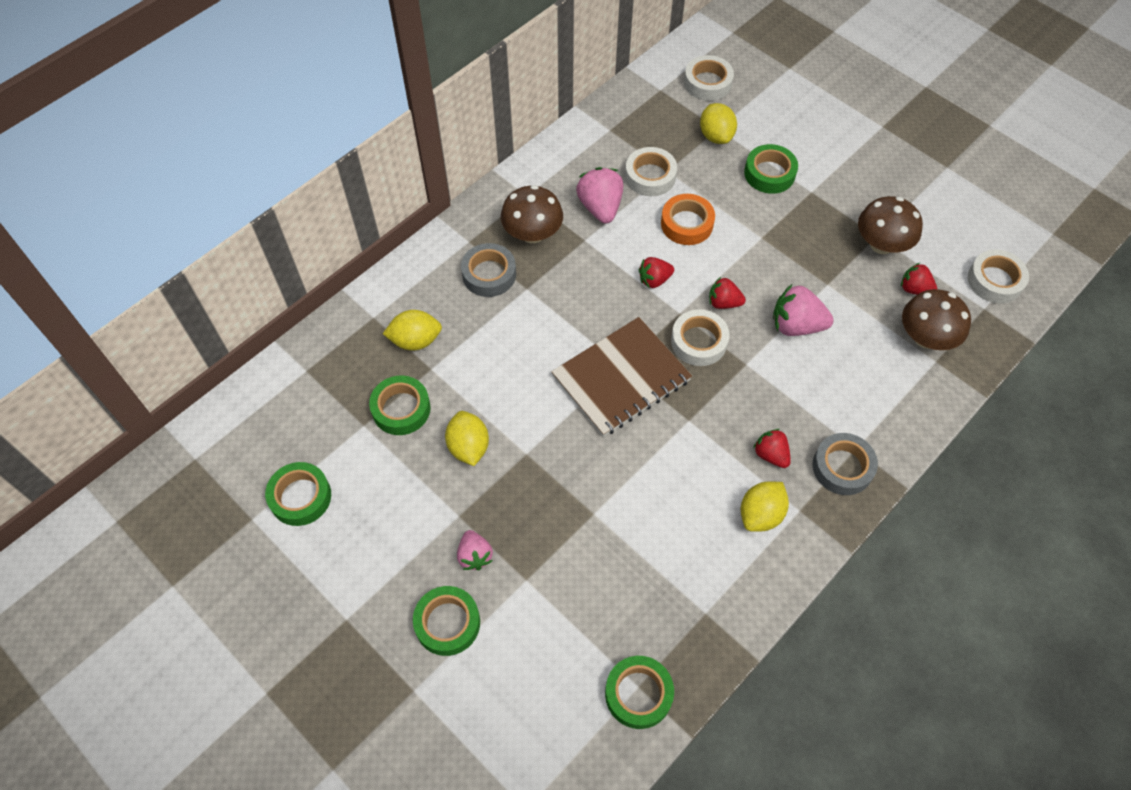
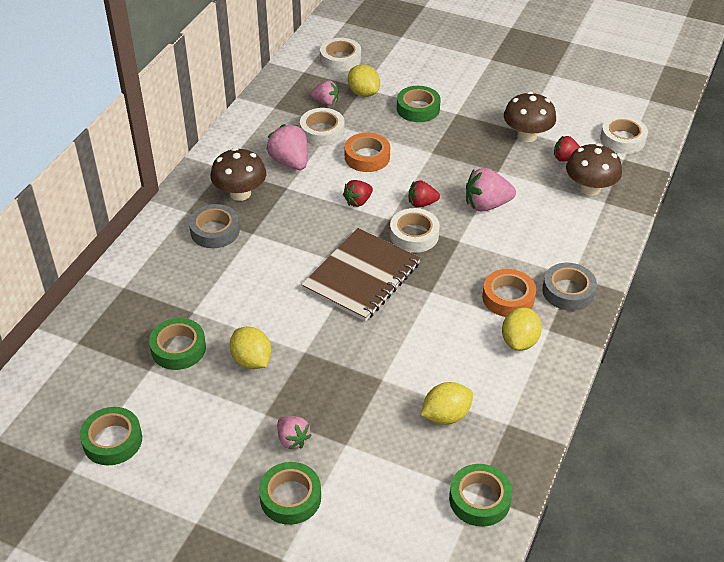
camera: 20 degrees left, 15 degrees down
(415, 340) = (170, 295): yellow lemon -> yellow lemon (446, 415)
(669, 137) = (326, 102): none -> pink strawberry
(771, 454) = (508, 298): red strawberry -> orange tape

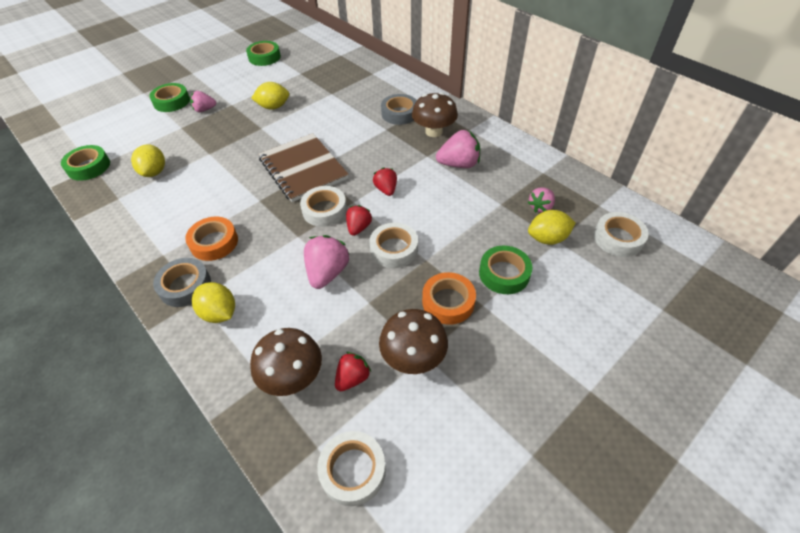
camera: 115 degrees right, 5 degrees up
(178, 348) = (307, 84): green tape -> none
(322, 131) = (493, 193): white tape -> white tape (394, 249)
(367, 157) = (442, 211): orange tape -> orange tape (448, 302)
(519, 341) = (170, 232): yellow lemon -> yellow lemon (219, 313)

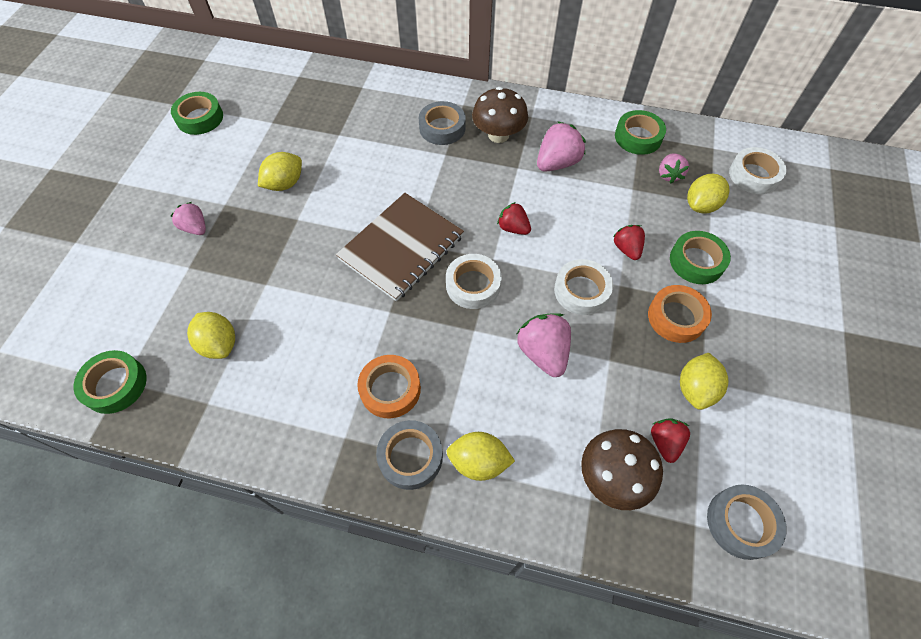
camera: 35 degrees left, 10 degrees up
(171, 102) = (134, 237): green tape -> green tape (638, 137)
(204, 110) = (195, 228): pink strawberry -> pink strawberry turned 90 degrees clockwise
(303, 169) = (401, 247): brown notebook -> brown notebook turned 75 degrees counterclockwise
(353, 470) = (741, 523): white tape -> grey tape
(358, 228) = (526, 286): red strawberry -> red strawberry (627, 249)
(413, 357) = (695, 389): brown mushroom -> yellow lemon

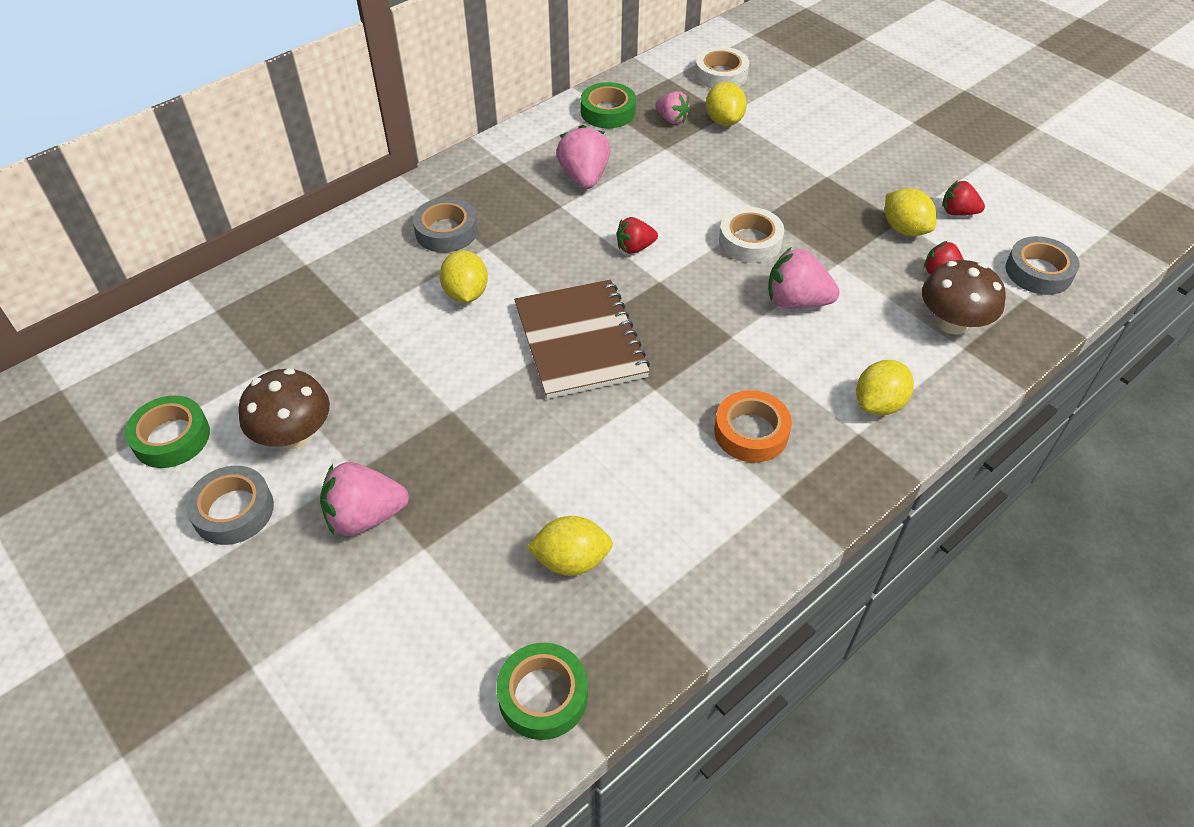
camera: 55 degrees left, 10 degrees down
(195, 228) = (365, 516): pink strawberry -> pink strawberry, size x1.59
(284, 184) = (384, 399): yellow lemon -> yellow lemon (466, 293)
(410, 457) = (839, 452): grey tape -> grey tape (233, 510)
(473, 285) = (678, 310): white tape -> none
(498, 135) = (503, 197): brown mushroom -> brown mushroom (294, 435)
(627, 249) = (729, 189): red strawberry -> red strawberry (958, 212)
(676, 317) = (827, 200): orange tape -> none
(696, 261) = (780, 157): green tape -> none

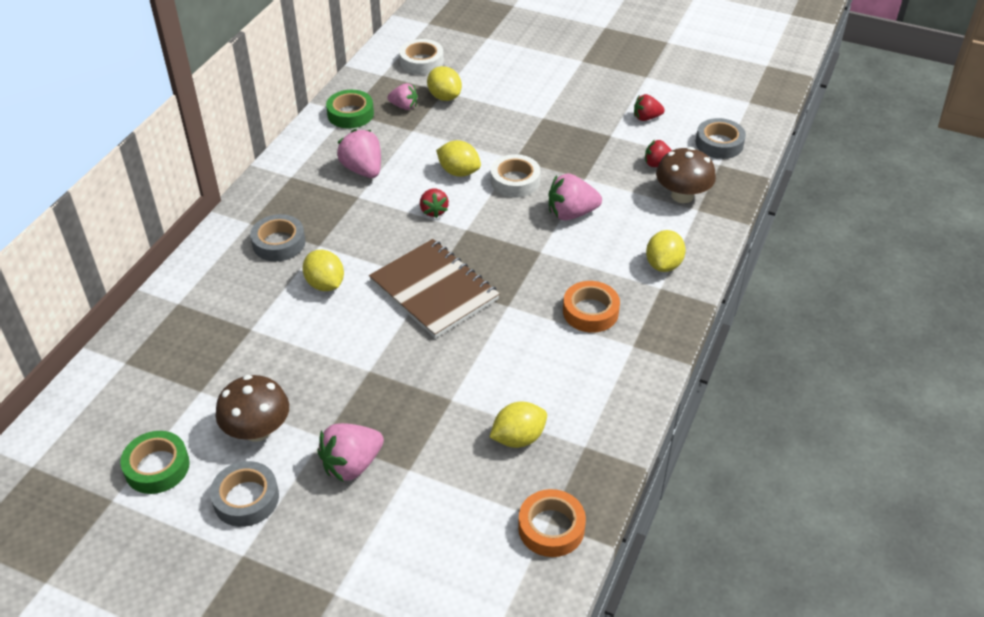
camera: 25 degrees left, 5 degrees down
(543, 695) = (551, 528): green tape -> orange tape
(635, 248) = (434, 211): red strawberry -> red strawberry turned 60 degrees counterclockwise
(904, 229) = (617, 140): yellow lemon -> yellow lemon (459, 172)

